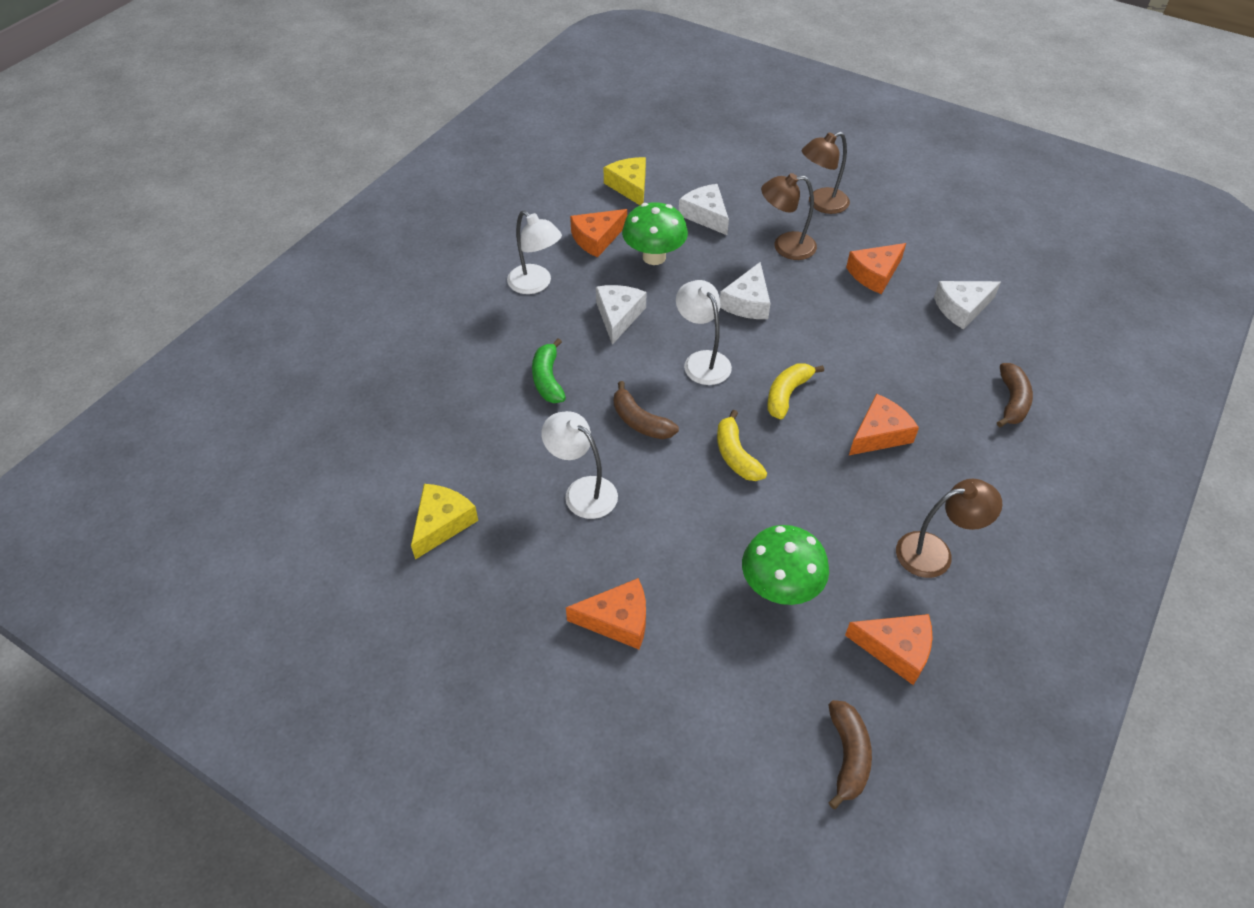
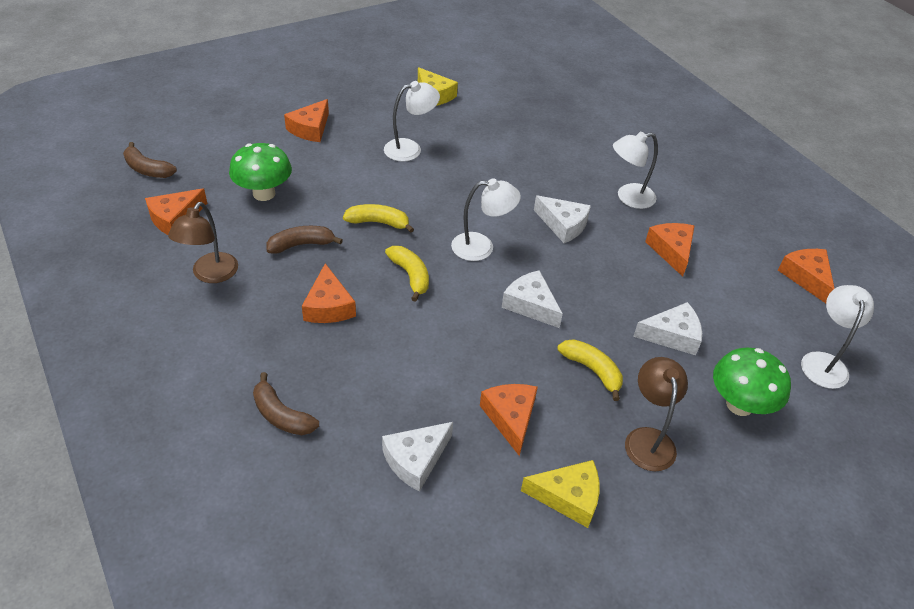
camera: 115 degrees right, 5 degrees down
(548, 379) = (519, 169): green banana -> none
(567, 160) = (806, 277): none -> orange cheese
(630, 186) = (744, 302): yellow cheese -> yellow cheese (568, 497)
(640, 421) = (446, 193): brown banana -> brown banana (301, 245)
(654, 257) = (626, 274): green mushroom -> green mushroom (739, 405)
(662, 140) = (823, 362): none -> white lamp
(785, 246) = (592, 370): brown lamp -> yellow banana
(962, 308) = (416, 460): white cheese -> white cheese turned 135 degrees counterclockwise

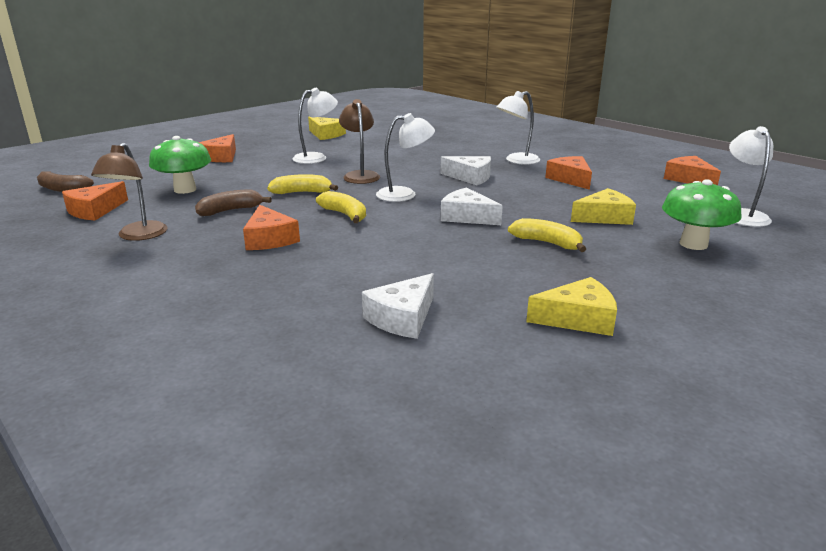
camera: 10 degrees left, 20 degrees down
(281, 415) = (239, 309): brown banana -> none
(510, 418) = (487, 279): orange cheese -> none
(648, 439) = (628, 273): brown lamp -> brown lamp (360, 175)
(672, 335) = (604, 217): white cheese -> yellow cheese

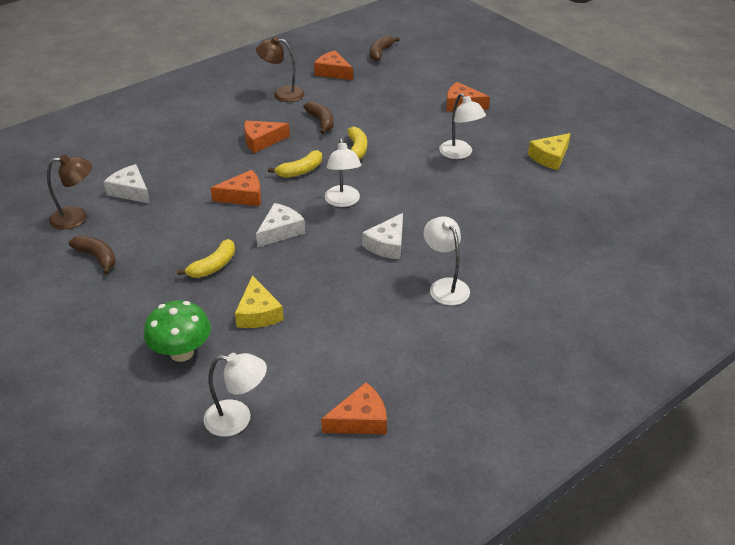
camera: 95 degrees right, 15 degrees up
(185, 190) = (372, 98): green mushroom -> none
(360, 175) = (400, 179): brown lamp -> brown lamp (76, 217)
(570, 179) = (372, 315): orange cheese -> orange cheese (243, 196)
(578, 319) = (97, 257): yellow cheese -> brown banana

